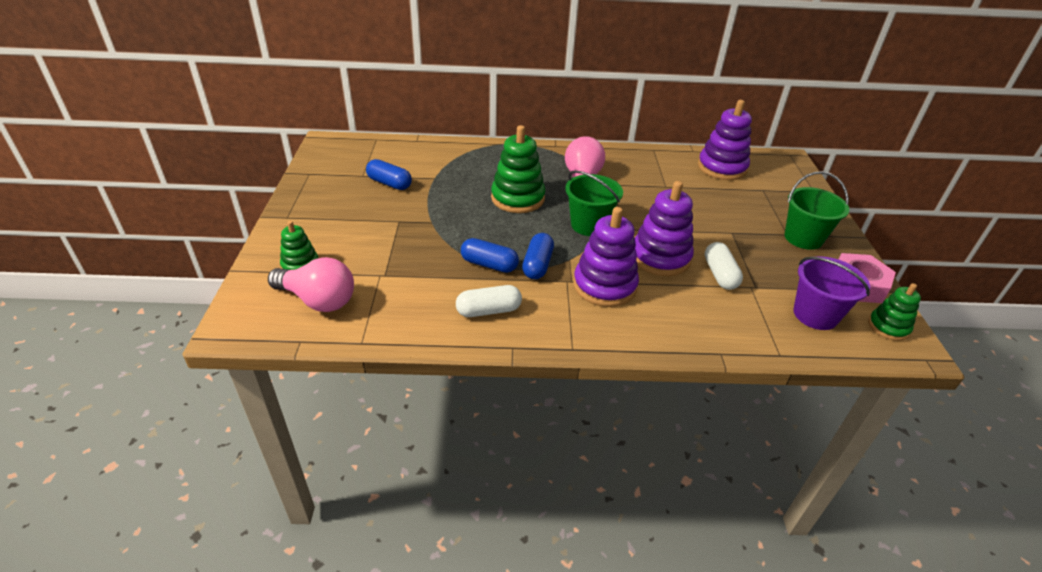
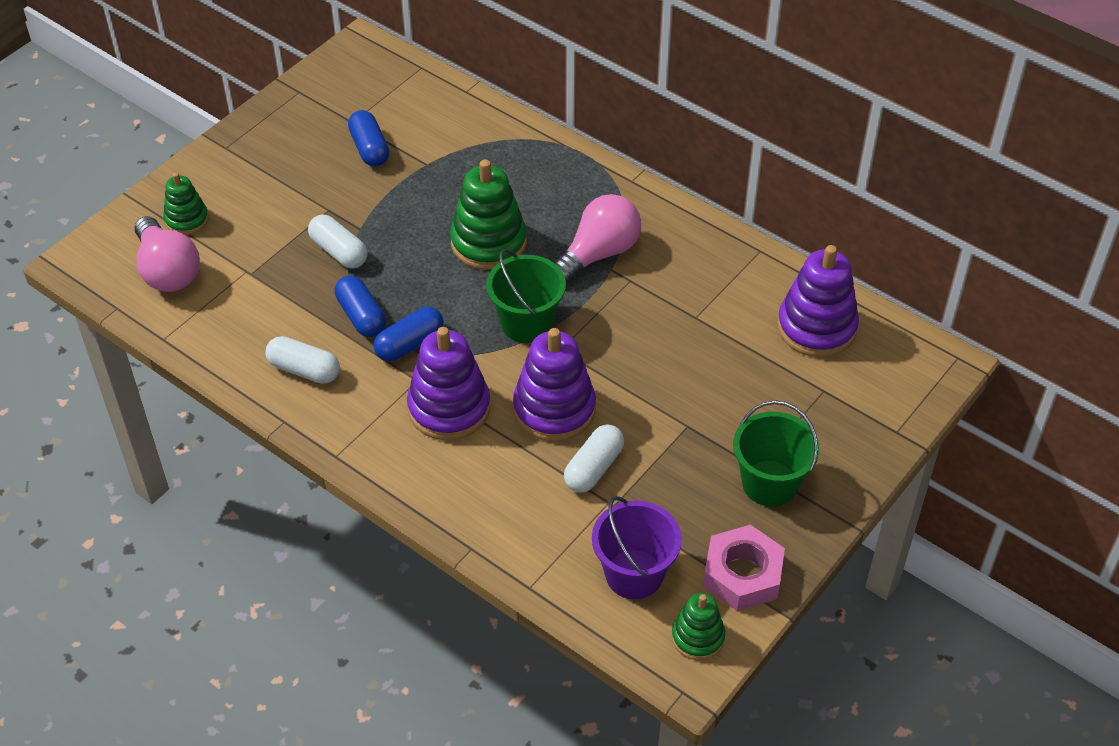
camera: 40 degrees right, 10 degrees up
(432, 239) = (339, 252): none -> white capsule

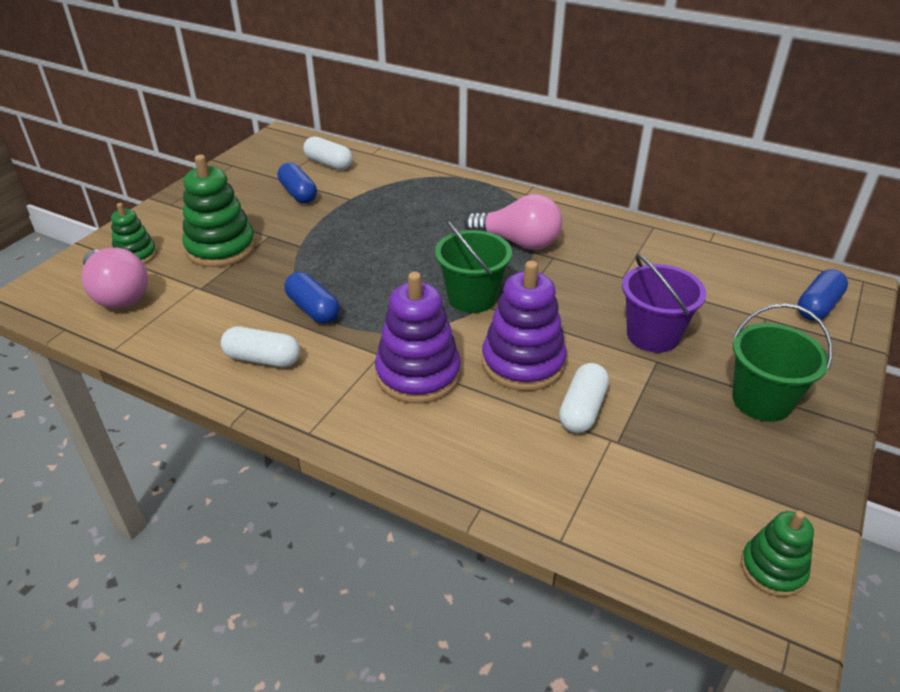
camera: 10 degrees left, 10 degrees down
(339, 252) = (283, 264): white capsule -> white capsule (328, 163)
(410, 344) = (365, 326): blue capsule -> blue capsule (818, 306)
(488, 243) = (418, 244): green stacking toy -> green stacking toy (221, 248)
(598, 254) = (518, 242): pink light bulb -> pink light bulb turned 75 degrees clockwise
(634, 574) = (669, 509): purple bucket -> purple bucket (653, 335)
(742, 575) = (783, 492): pink nut -> none
(816, 327) = (731, 273): purple stacking toy -> none

